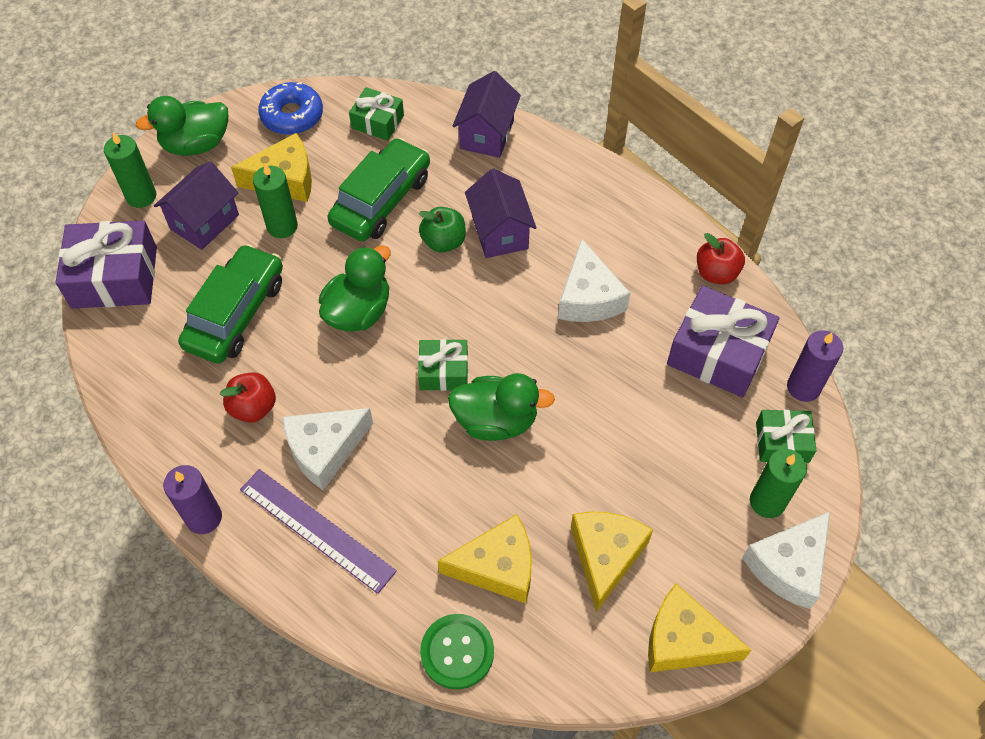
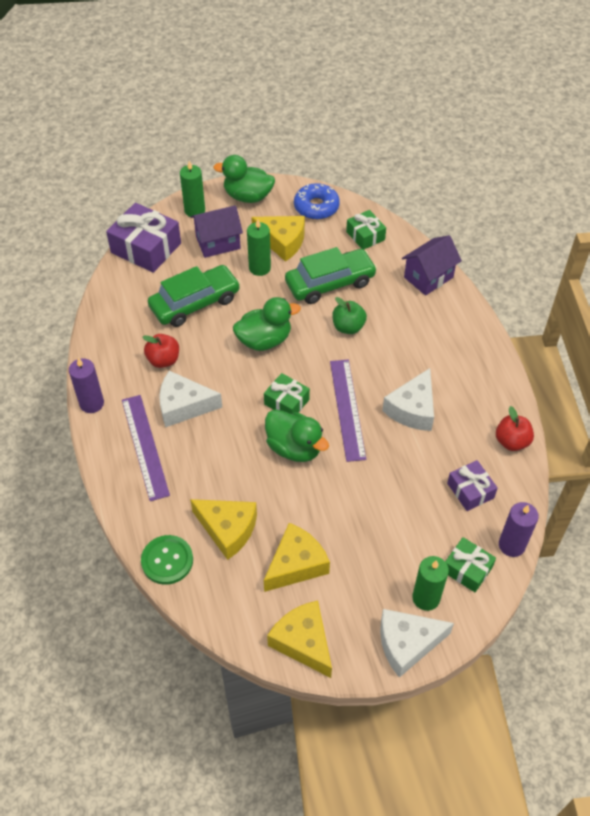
camera: 35 degrees right, 5 degrees down
(500, 232) = (388, 340): purple house -> none
(518, 339) = (347, 409): none -> purple ruler
(718, 353) = (470, 490): purple gift -> purple gift, size x0.57

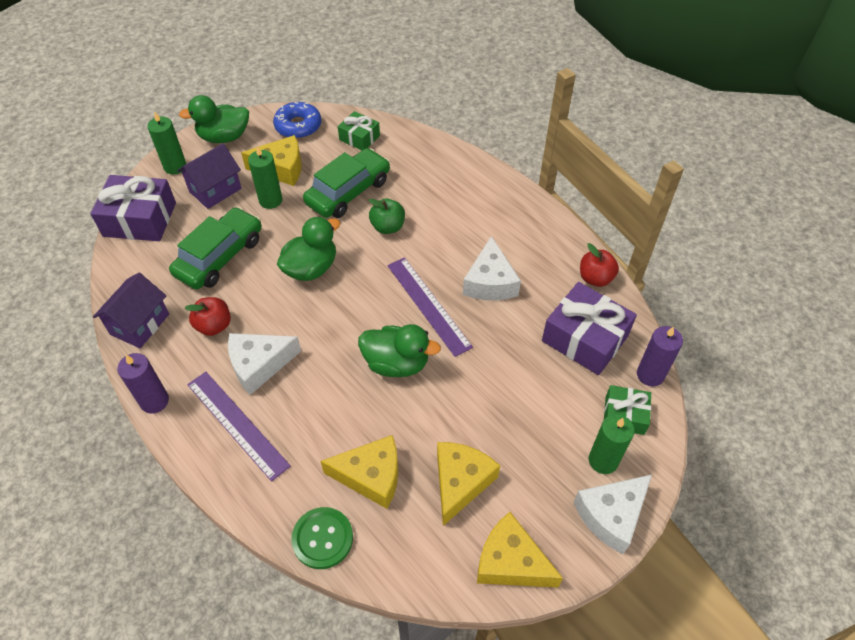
camera: 25 degrees left, 0 degrees up
(286, 402) = (365, 321): green gift -> none
(428, 277) = (438, 156): purple house -> purple house (140, 324)
(470, 490) = (585, 338): purple gift -> purple gift, size x1.74

